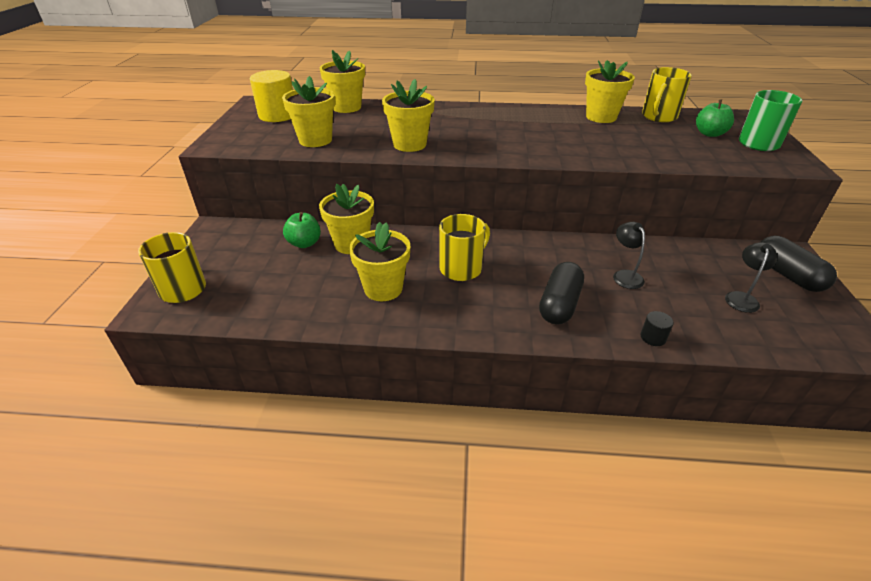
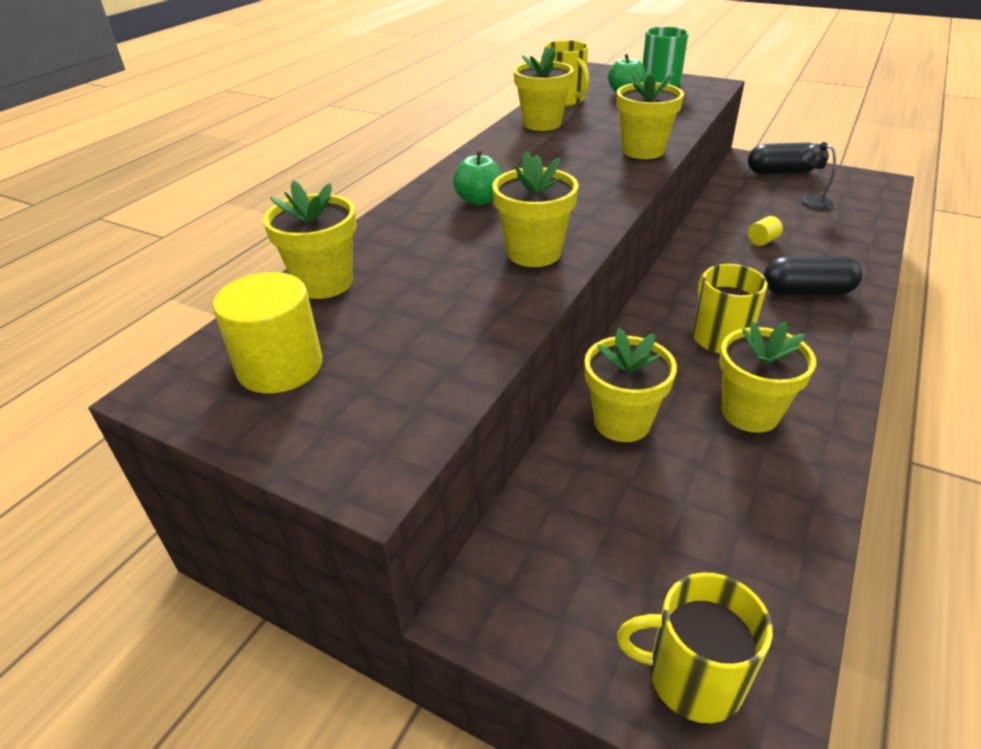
camera: 65 degrees left, 0 degrees up
(304, 243) = (597, 476): green apple -> green apple (479, 200)
(315, 140) = (449, 336): yellow flower pot -> yellow flower pot (643, 150)
(559, 304) = (807, 291): black capsule -> black capsule turned 45 degrees counterclockwise
(625, 275) = (762, 241): black lamp -> yellow cylinder
(653, 337) = (866, 259): black cylinder -> none

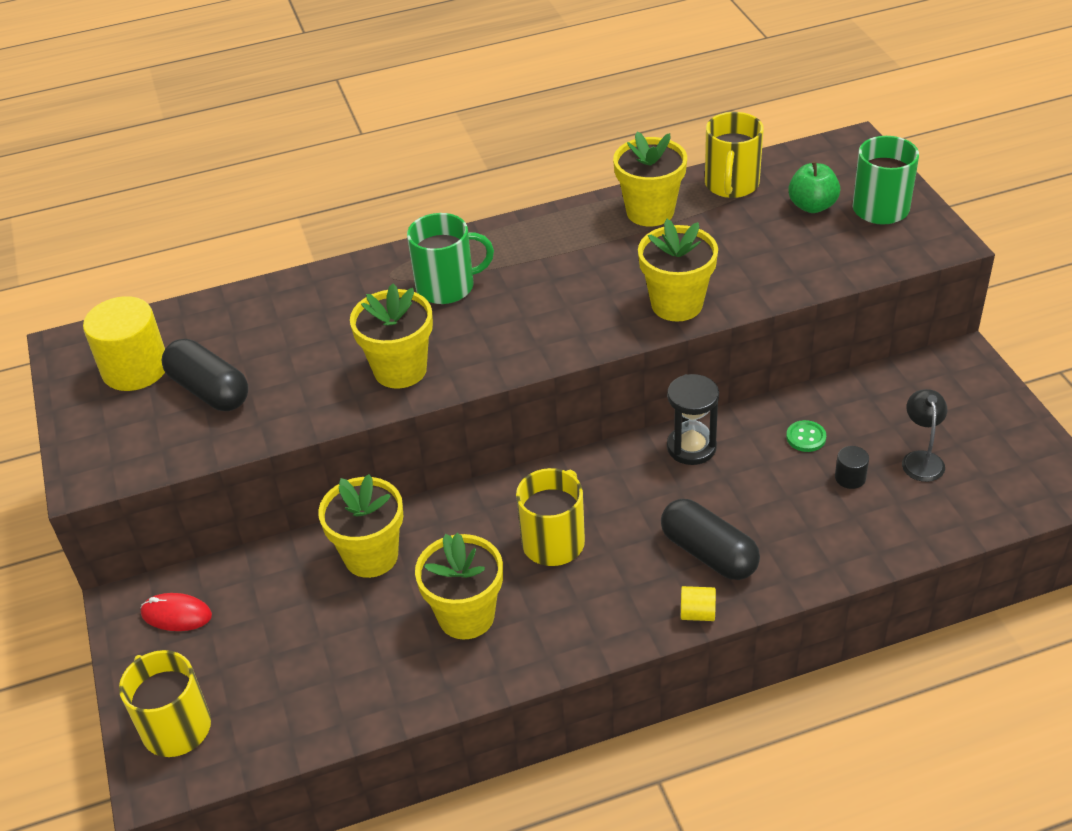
camera: 45 degrees right, 5 degrees up
(324, 283) = (238, 311): yellow flower pot -> none
(479, 200) = (447, 287): green apple -> green mug
(536, 580) = (176, 615): none -> red mouse
(701, 251) = (691, 447): none -> black hourglass
(745, 218) = (806, 437): none -> green button
(762, 241) = (771, 474): yellow cylinder -> yellow cylinder (697, 613)
(780, 172) = (965, 400): black capsule -> black capsule (209, 390)
(798, 223) = (850, 477): none -> black cylinder

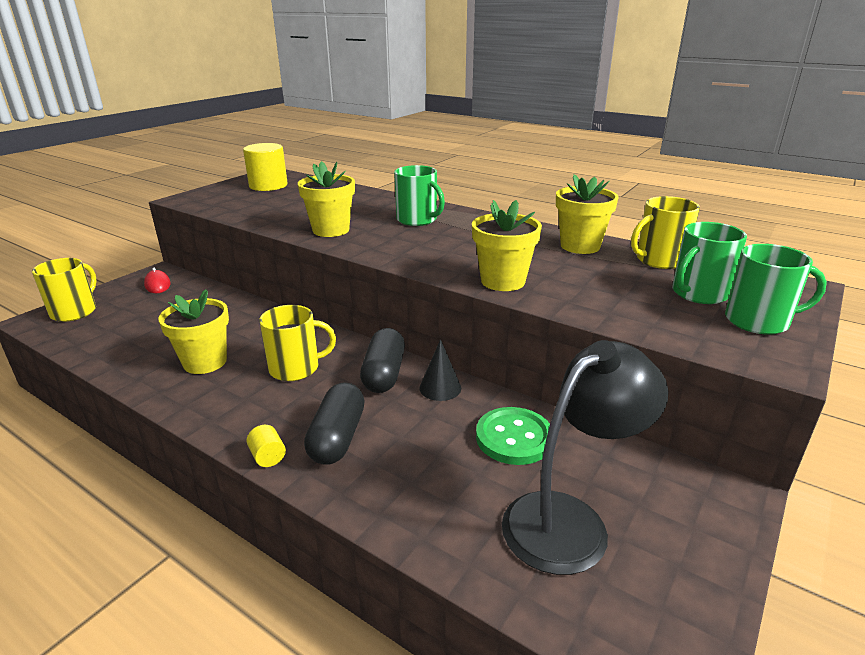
camera: 50 degrees right, 15 degrees down
(209, 390) = (267, 201): black capsule -> black capsule (384, 374)
(371, 556) = (236, 316): yellow flower pot -> none
(691, 447) = (440, 388): black hourglass -> black cone
(806, 437) = (514, 438): green button -> green button, size x2.00
(812, 206) = (698, 293): green apple -> green mug
(850, 477) = (496, 482): black cylinder -> none
(921, 459) = (570, 520): black lamp -> black lamp, size x2.14

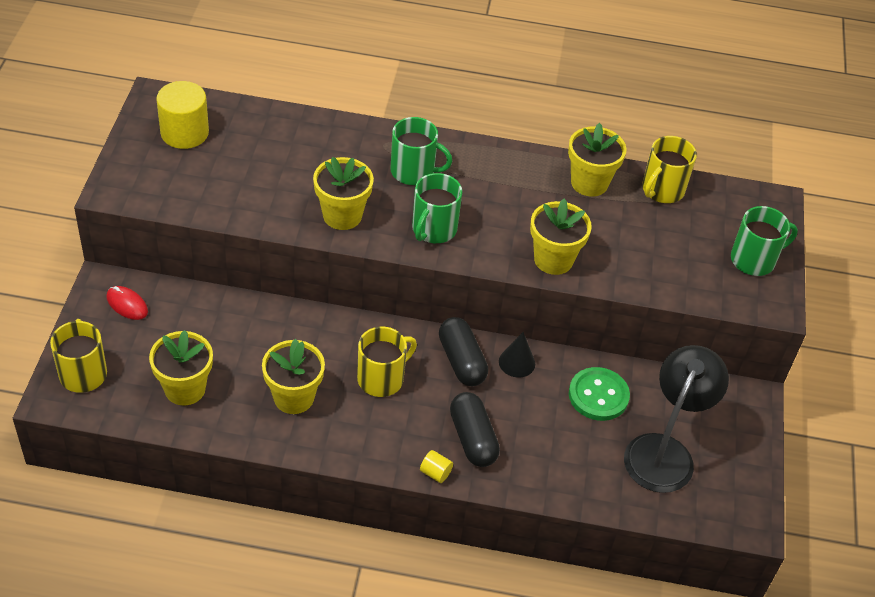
camera: 30 degrees left, 20 degrees up
(129, 336) = (185, 389): none -> yellow flower pot
(698, 293) = (705, 234): green mug -> green mug (433, 229)

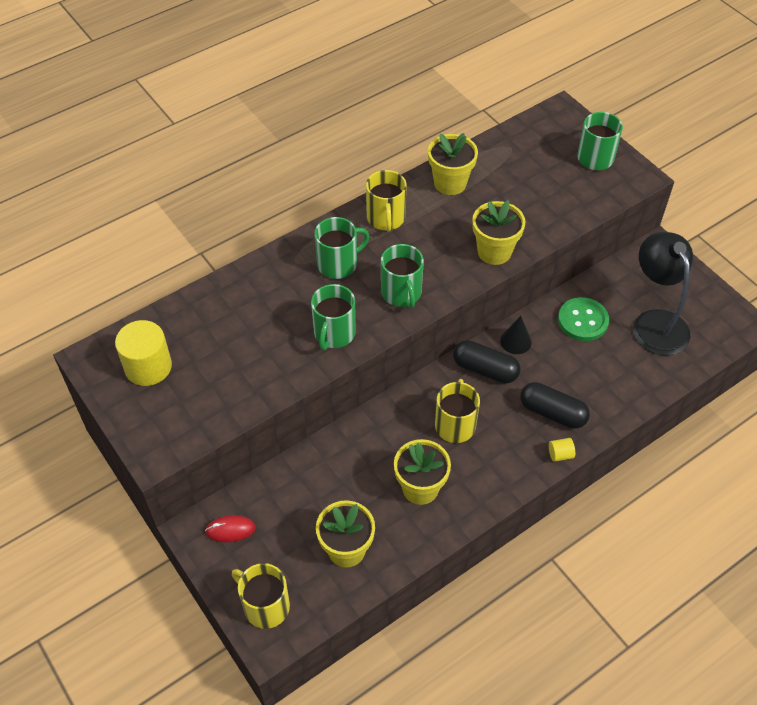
camera: 40 degrees left, 5 degrees up
(342, 215) = (334, 333): yellow flower pot -> green mug
(662, 190) = (495, 153): yellow mug -> yellow mug (386, 218)

